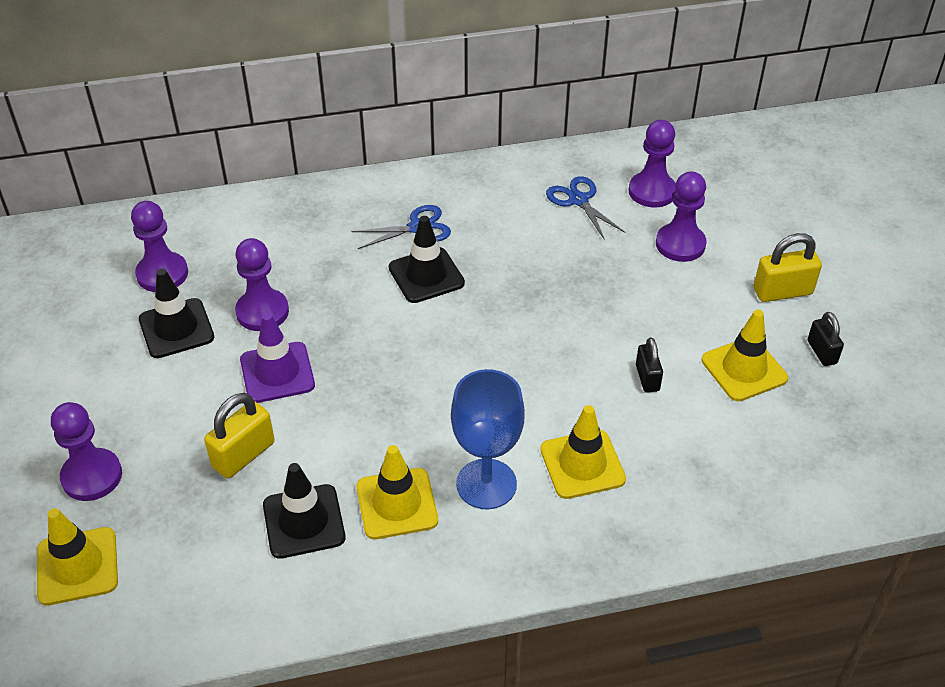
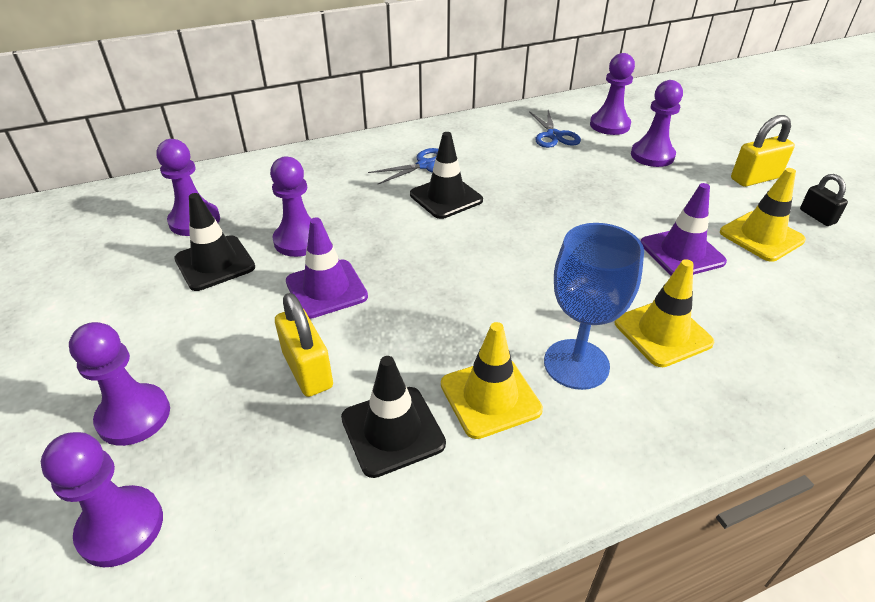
camera: 10 degrees left, 5 degrees down
(77, 566) = (121, 527): yellow traffic cone -> purple pawn
(243, 455) = (308, 370): yellow padlock -> yellow padlock turned 60 degrees counterclockwise
(578, 200) = (553, 135): blue scissors -> blue scissors turned 150 degrees counterclockwise
(647, 378) = (682, 253): black padlock -> purple traffic cone

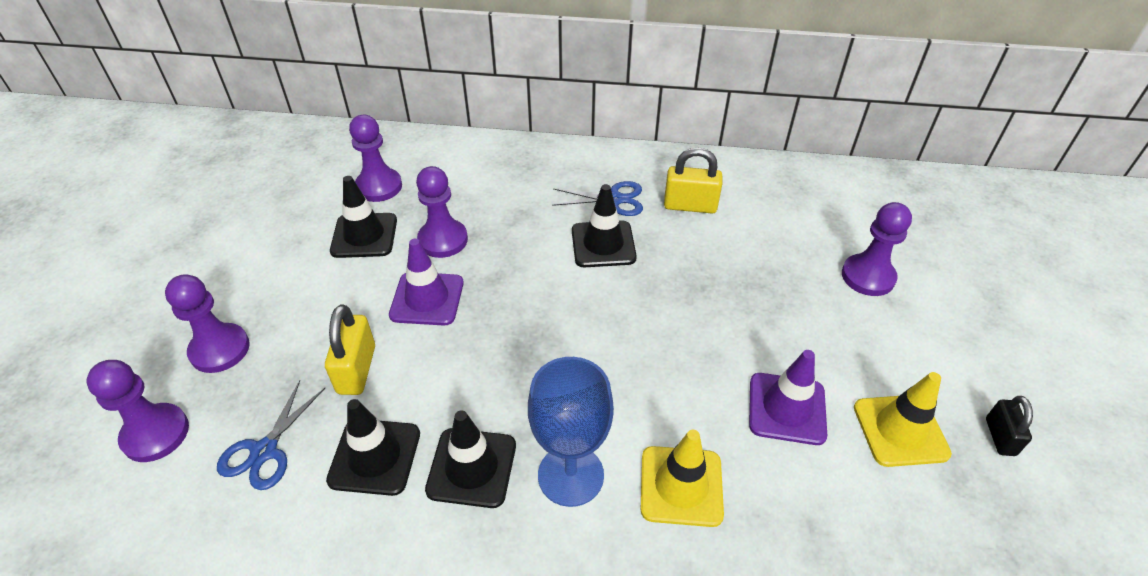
camera: 30 degrees right, 5 degrees up
(490, 397) = (472, 467): yellow traffic cone -> black traffic cone
(553, 135) = (777, 210): blue scissors -> blue scissors (264, 451)
(609, 125) = (854, 219): purple pawn -> none
(755, 178) = (969, 355): yellow padlock -> yellow padlock (690, 205)

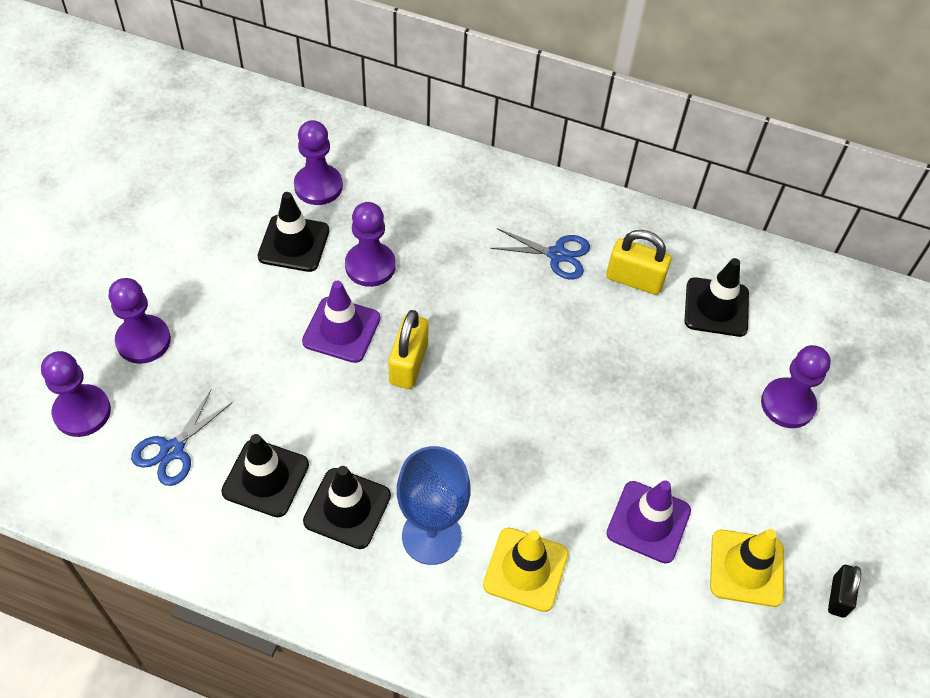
camera: 10 degrees right, 10 degrees up
(357, 369) = (263, 390): yellow padlock -> yellow padlock (408, 364)
(603, 244) = (529, 306): black traffic cone -> black traffic cone (716, 307)

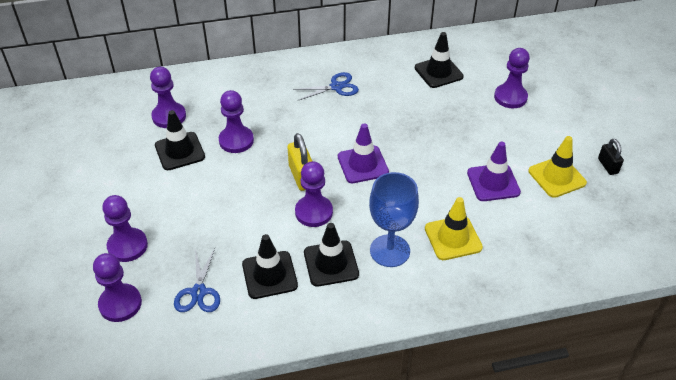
camera: 30 degrees left, 10 degrees down
(341, 330) = (248, 179): purple traffic cone -> purple traffic cone (362, 164)
(383, 424) = (314, 212): none -> purple pawn
(634, 279) = (387, 79): yellow padlock -> none

